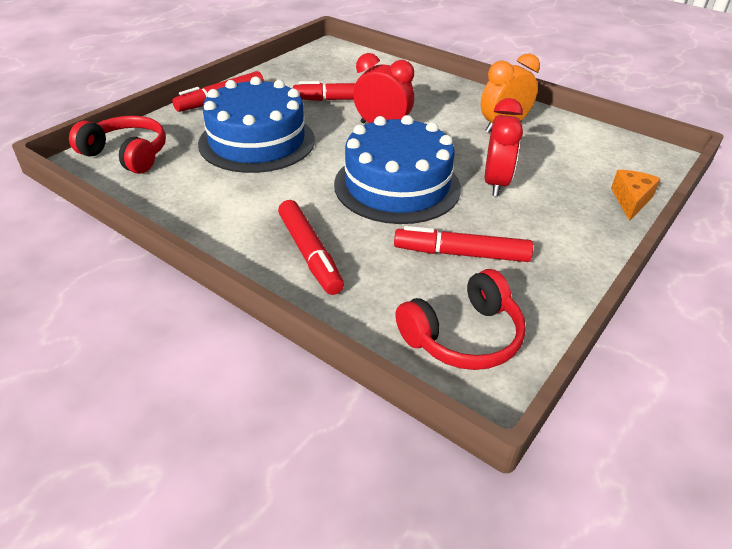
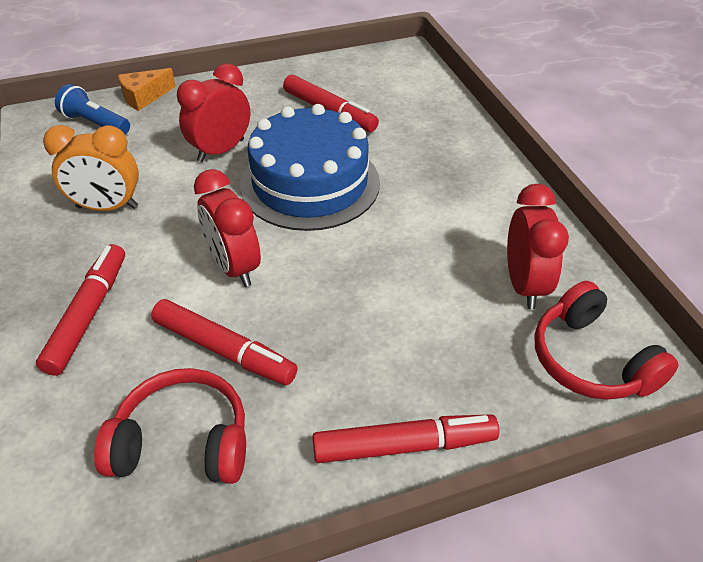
camera: 145 degrees left, 5 degrees up
(184, 177) = (524, 285): none -> red clock
(257, 141) = (407, 310): blue cake -> none
(309, 254) = (445, 153): red marker -> red marker (88, 314)
(463, 336) = (388, 73): red headphones -> red headphones (183, 442)
(616, 167) = (95, 124): none -> blue flashlight

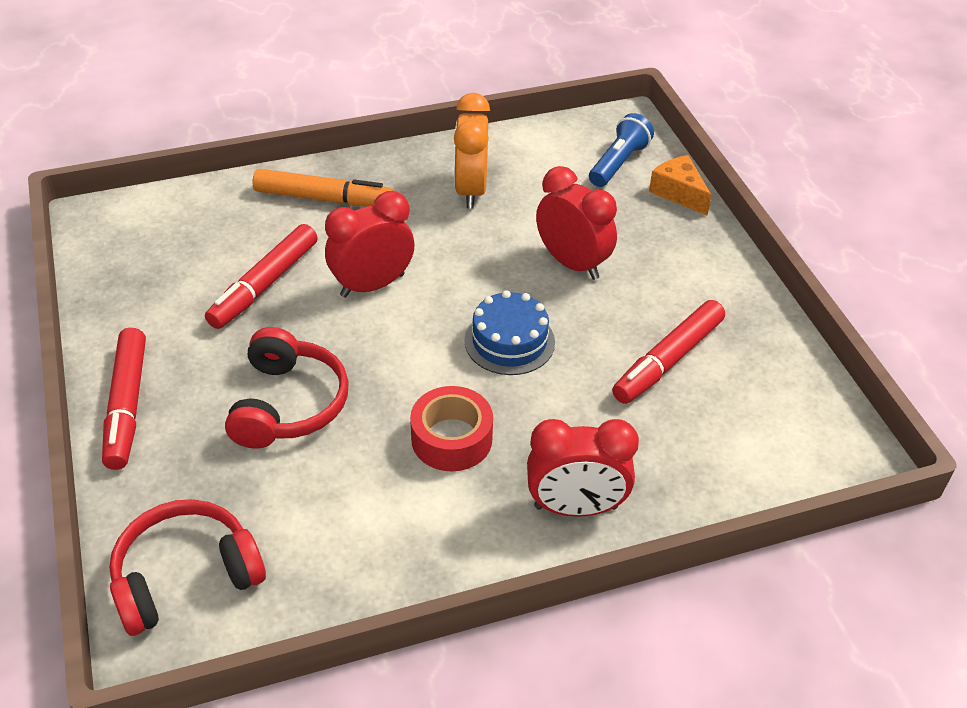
camera: 90 degrees right, 0 degrees up
(88, 314) = (323, 198): red marker -> orange marker
(183, 442) = (173, 267): red headphones -> red headphones (288, 404)
(310, 183) = (509, 341): blue cake -> blue cake, size x0.53
(416, 212) = (451, 439): none -> red tape
(524, 285) = (311, 532): red clock -> red clock (575, 507)

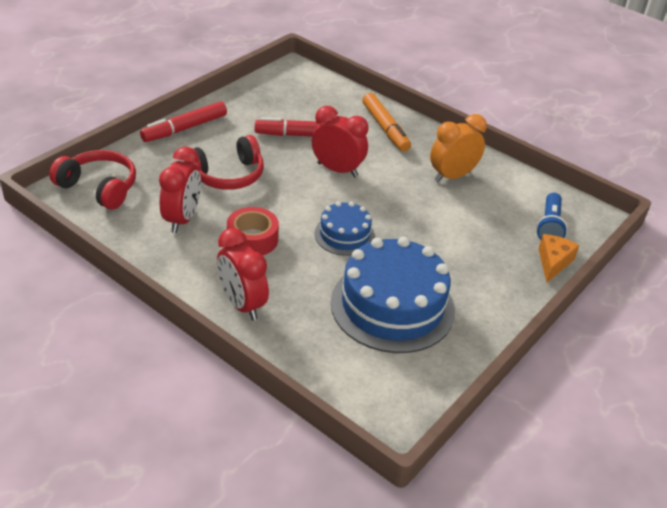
camera: 55 degrees right, 5 degrees down
(572, 263) = (434, 237): red clock -> red clock (182, 219)
(618, 163) = (549, 226): blue flashlight -> blue flashlight turned 105 degrees clockwise
(667, 360) = (392, 306): red marker -> blue cake

